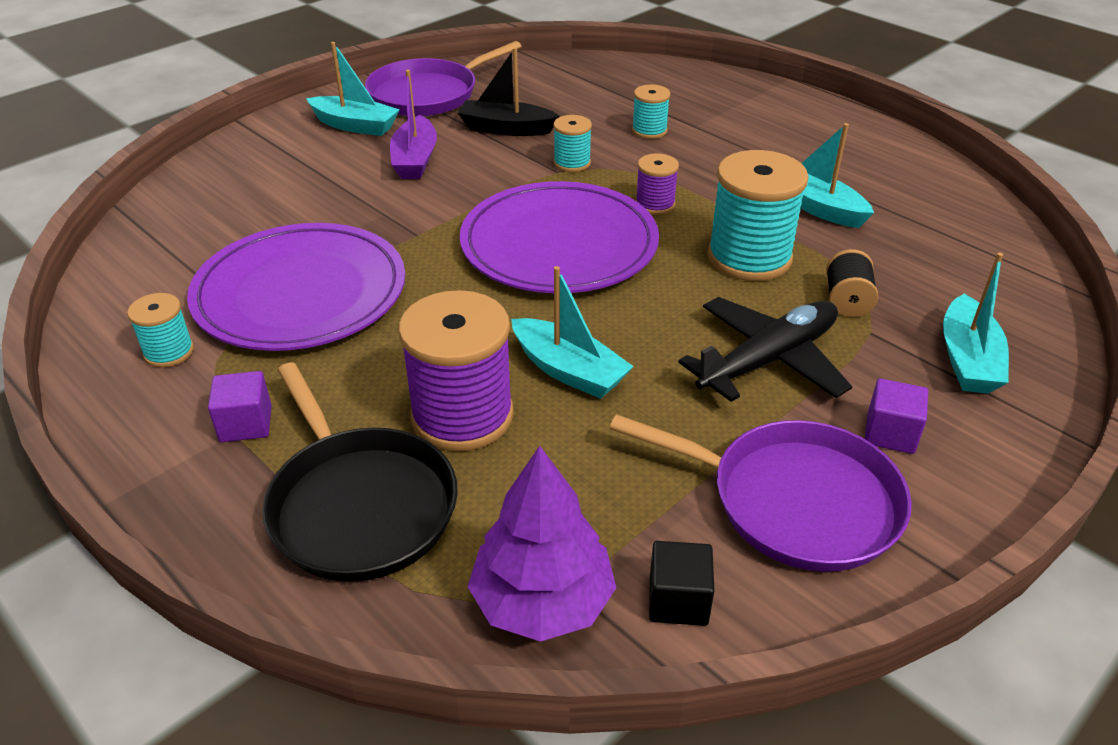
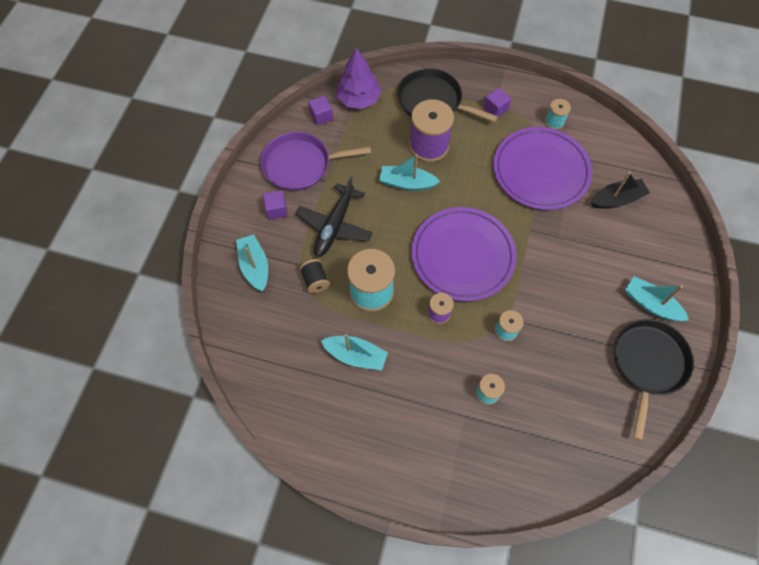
camera: 150 degrees right, 25 degrees up
(355, 125) = (650, 304): turquoise boat -> turquoise boat turned 45 degrees clockwise
(415, 160) = (587, 288): purple boat -> none
(428, 94) = (647, 364): purple pan -> black pan
(506, 129) = (568, 348): black boat -> black boat (617, 199)
(678, 600) = (321, 116): black cube -> purple cube

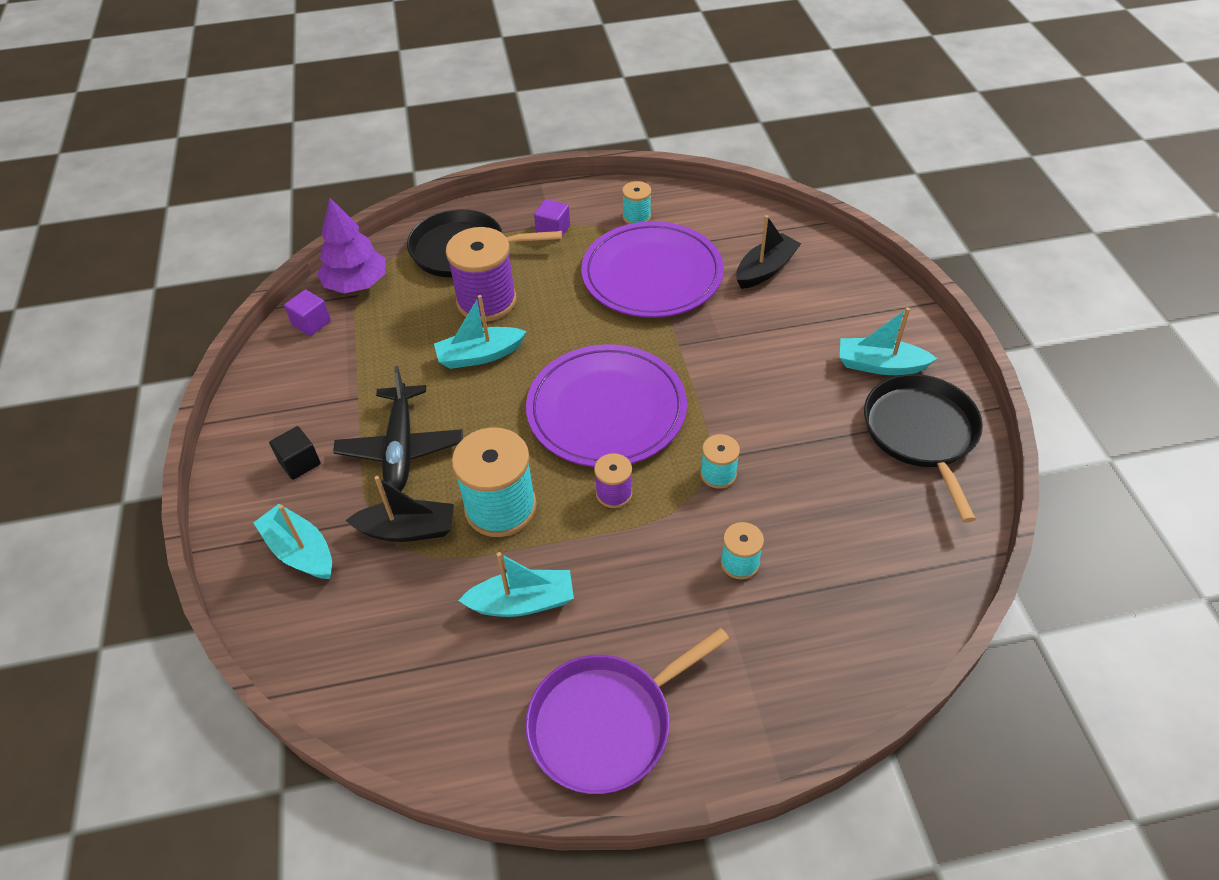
camera: 25 degrees left, 15 degrees down
(276, 210) = (299, 462): purple cube -> black cube
(300, 165) = (309, 392): purple pan -> purple pan (606, 723)
(315, 280) = (408, 530): black spool -> black boat

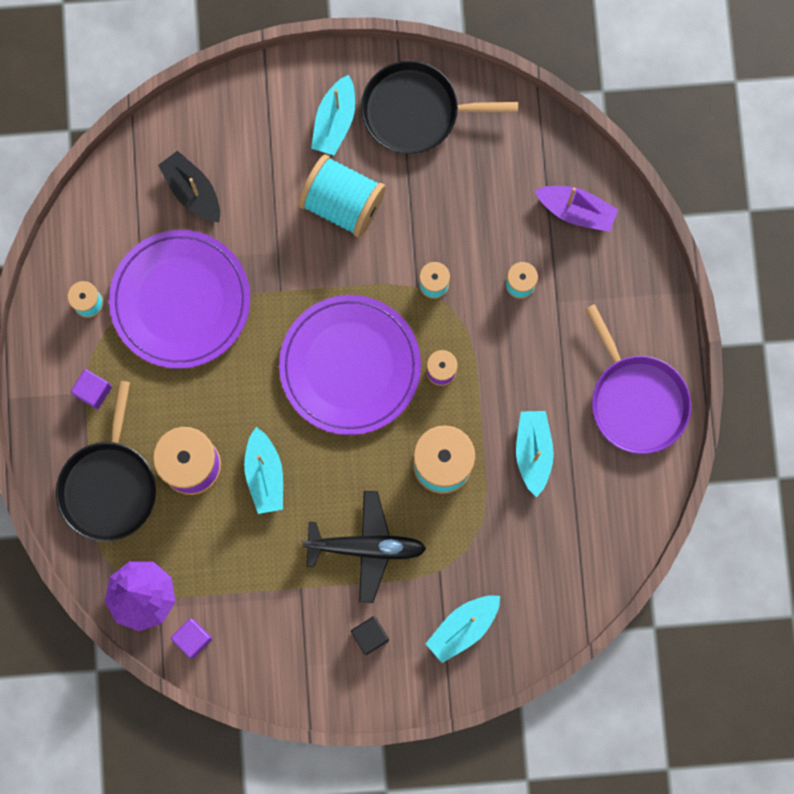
camera: 85 degrees left, 30 degrees up
(408, 530) = (454, 540): black boat -> none
(789, 382) = (343, 203): none -> turquoise spool
(856, 616) = (576, 211): none -> purple boat

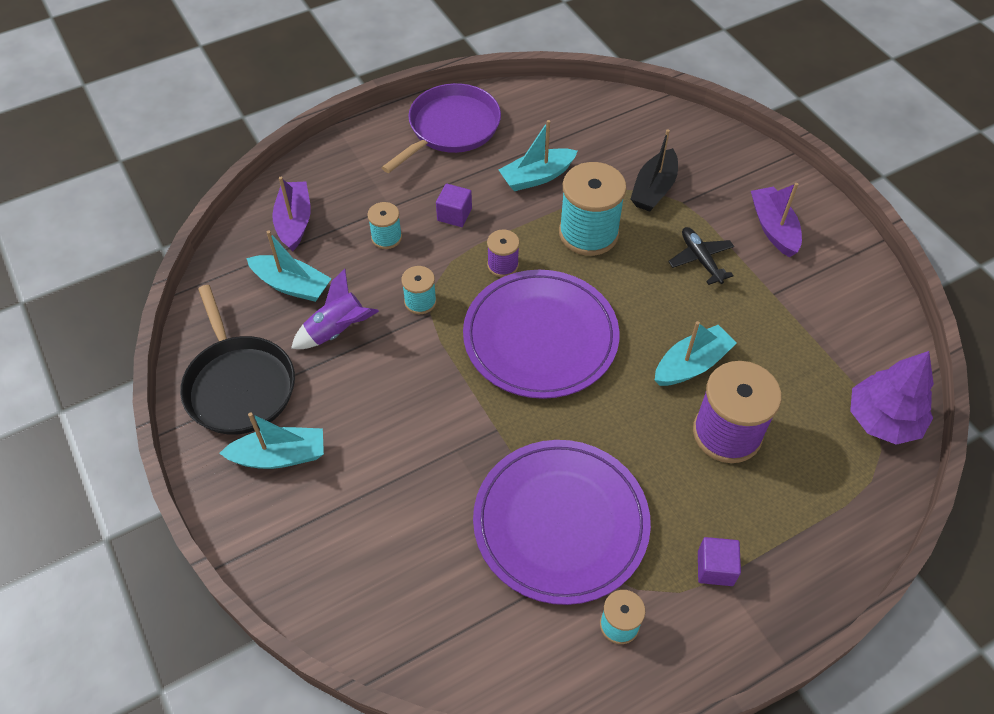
camera: 115 degrees left, 25 degrees down
(109, 486) = (802, 502): black pan -> none
(192, 191) = (426, 568): black boat -> black boat (654, 189)
(193, 638) = (885, 359): purple cube -> purple cube (454, 215)
(343, 203) = (372, 411): turquoise spool -> none
(366, 547) = (700, 259): black plane -> black plane, size x0.62
(370, 636) = (773, 228): black cube -> purple boat
(435, 205) = (337, 331): none -> purple rocket
(463, 627) = (717, 170): turquoise boat -> turquoise boat (292, 285)

